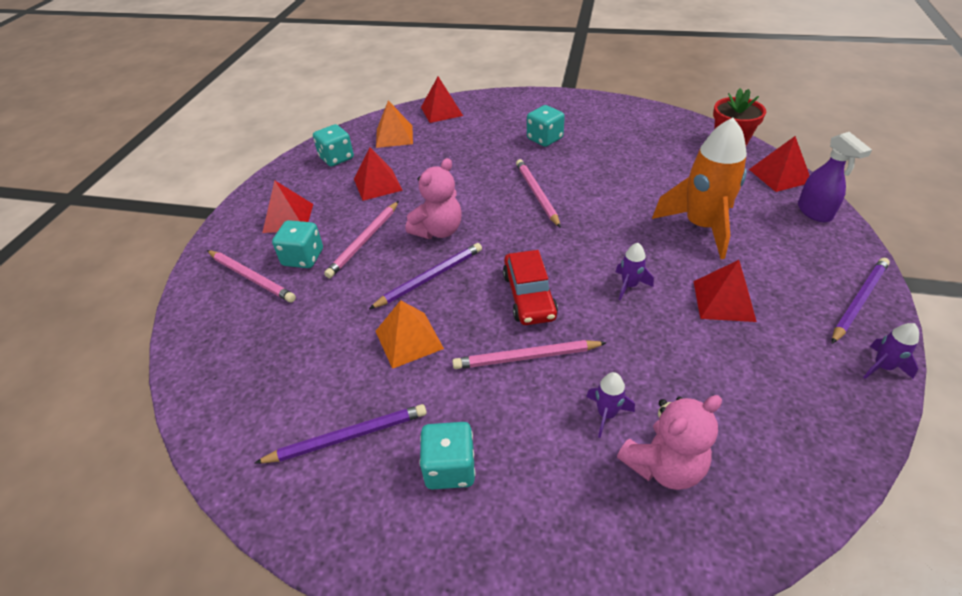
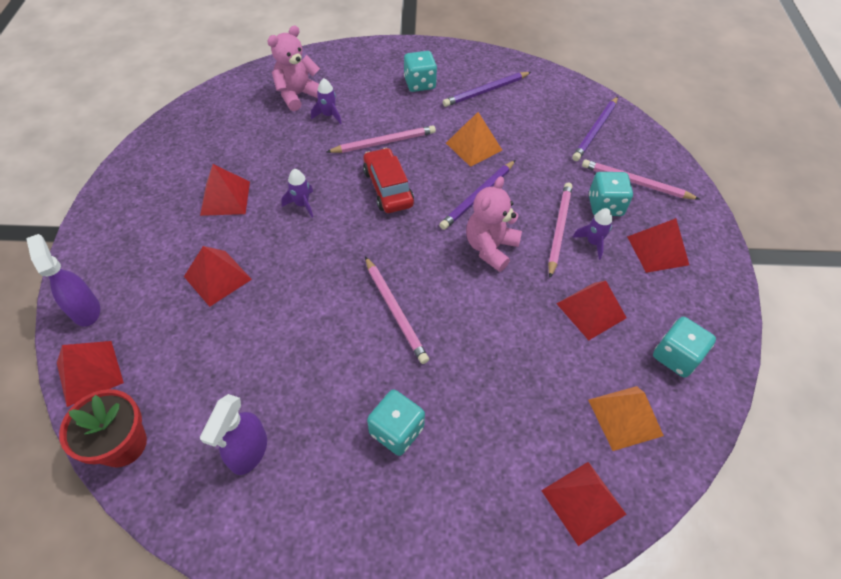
camera: 165 degrees right, 10 degrees up
(642, 136) = (248, 452): none -> purple spray bottle
(701, 226) = (217, 278): orange rocket -> red pyramid
(858, 301) = (113, 207): purple pencil -> purple pencil (595, 130)
(882, 367) = (132, 158): purple rocket -> purple rocket (593, 243)

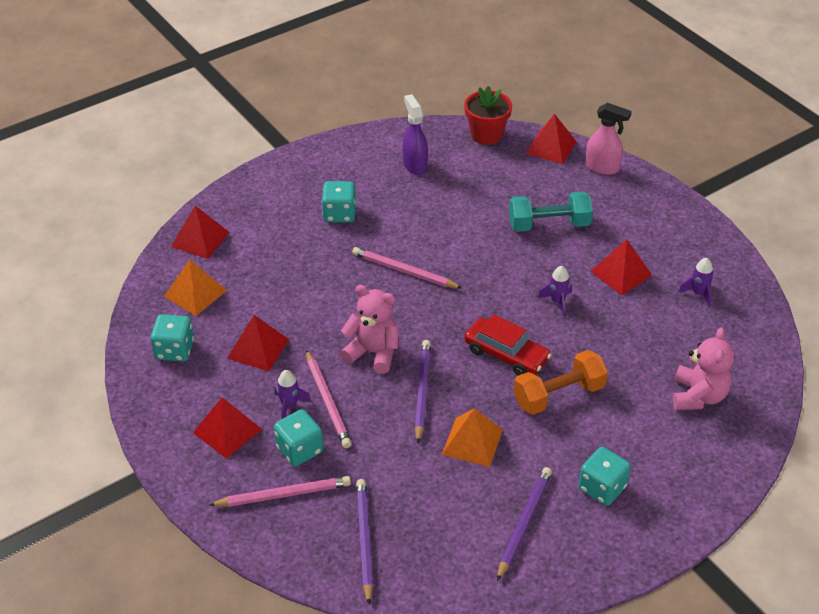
camera: 145 degrees right, 10 degrees down
(85, 310) = (602, 167): purple spray bottle -> pink spray bottle
(217, 278) = (549, 225): red pyramid -> turquoise dumbbell
(329, 115) = (641, 392): purple rocket -> purple rocket (698, 293)
(383, 142) = (558, 395): pink pencil -> orange dumbbell
(490, 248) = (373, 352): pink teddy bear -> pink teddy bear turned 60 degrees counterclockwise

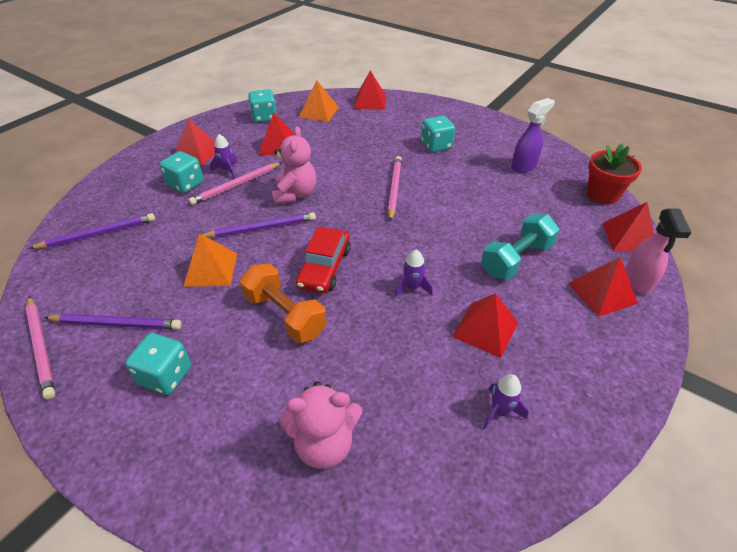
camera: 70 degrees right, 0 degrees up
(283, 494) = (142, 187): pink pencil -> pink pencil (41, 347)
(549, 225) = (516, 259): turquoise dumbbell -> turquoise dumbbell turned 75 degrees clockwise
(607, 192) = (602, 293): none -> red pyramid

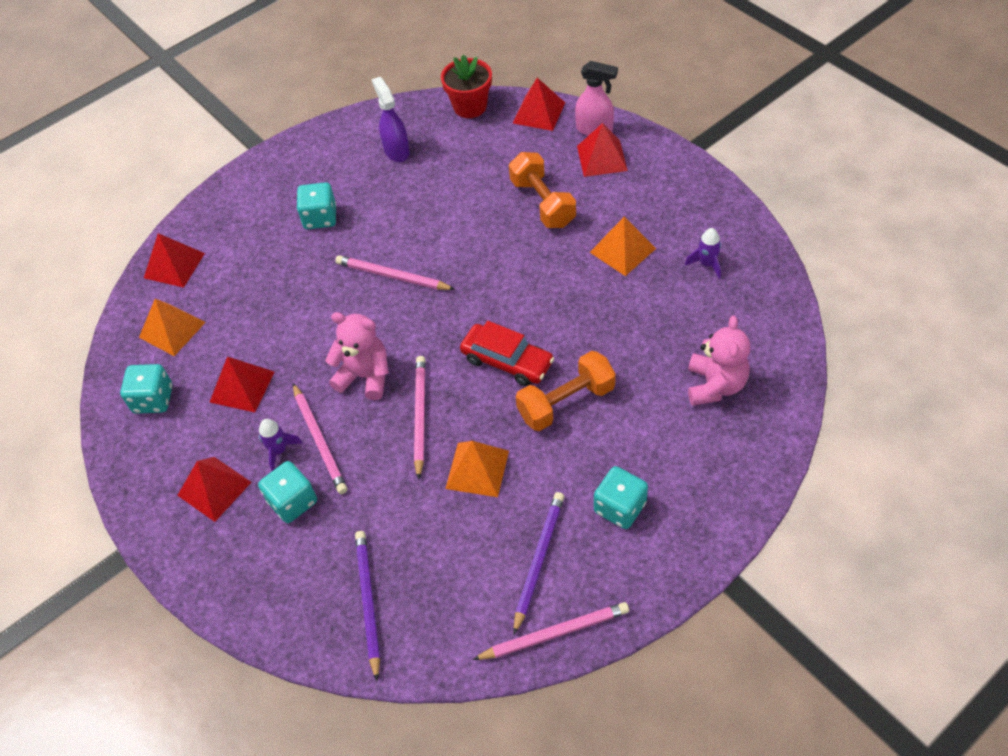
camera: 70 degrees left, 10 degrees up
(261, 228) = (420, 416): purple pencil -> pink pencil
(412, 288) = (557, 292): purple rocket -> none
(485, 329) = (622, 250): red pyramid -> orange pyramid
(516, 259) = (542, 203): turquoise dumbbell -> orange dumbbell

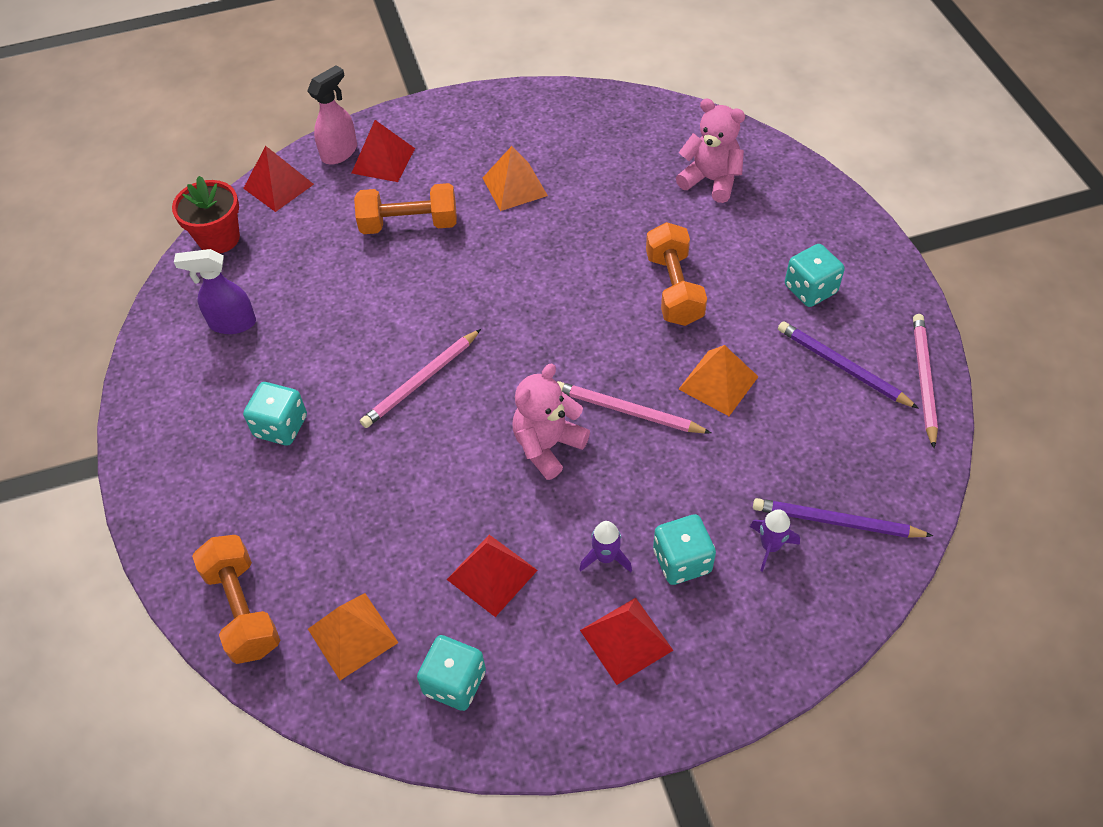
camera: 70 degrees left, 0 degrees up
(174, 265) = (243, 609): red pyramid -> orange dumbbell
(320, 440) = (612, 513): pink pencil -> none
(507, 361) = (598, 318): red car -> none
(706, 264) = (571, 136): purple rocket -> purple rocket (770, 546)

